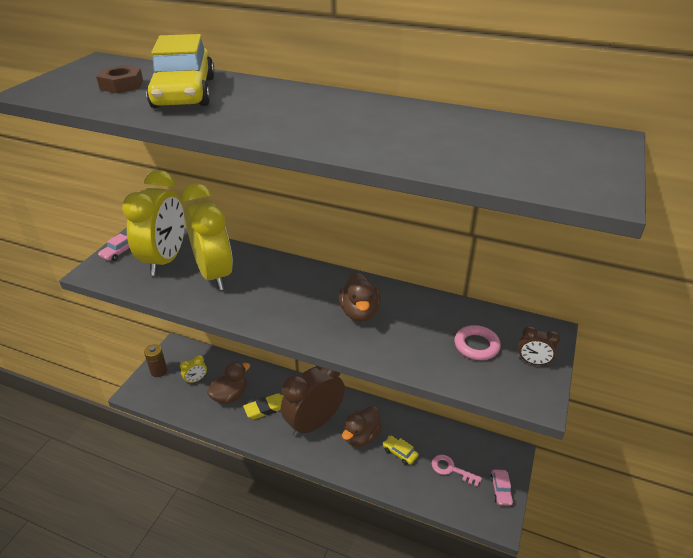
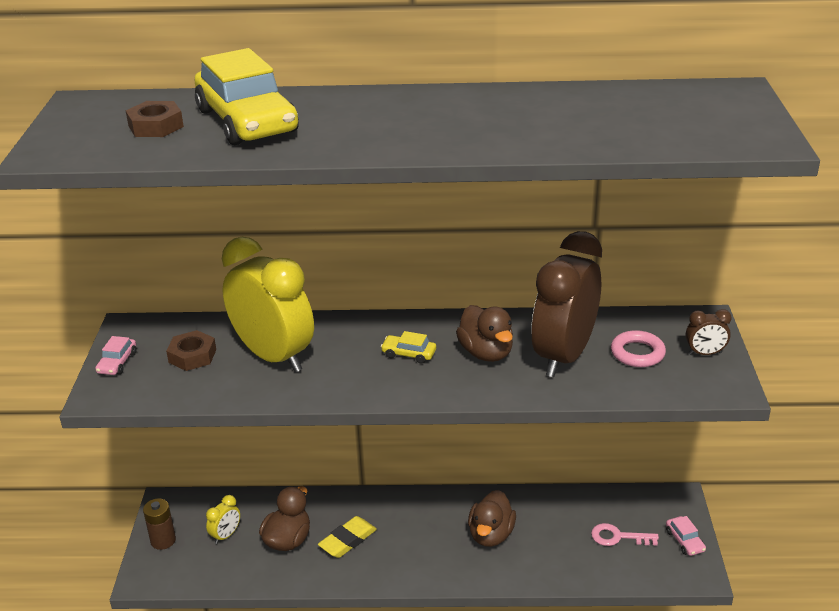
camera: 20 degrees left, 5 degrees down
(165, 260) = (192, 356): yellow clock -> brown nut
(314, 423) = (422, 538): brown clock -> brown clock (564, 356)
(400, 453) = (548, 538): yellow car -> yellow car (409, 354)

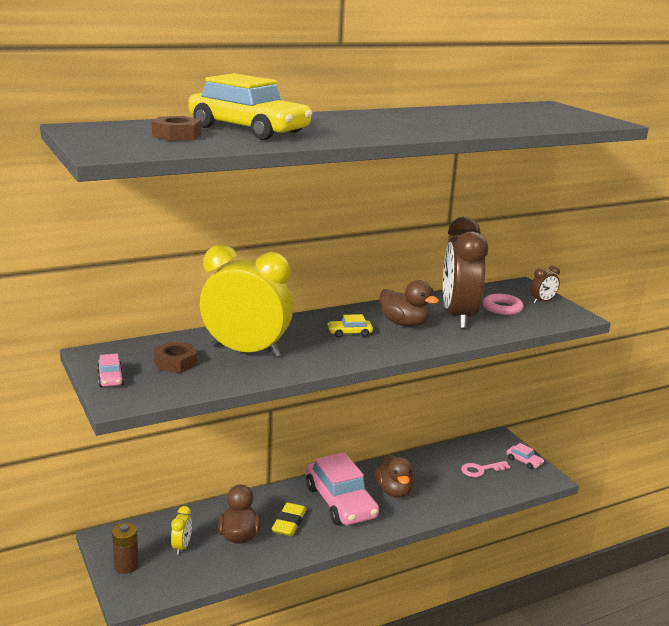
camera: 30 degrees left, 10 degrees down
(420, 531) = (340, 502): none -> pink car

